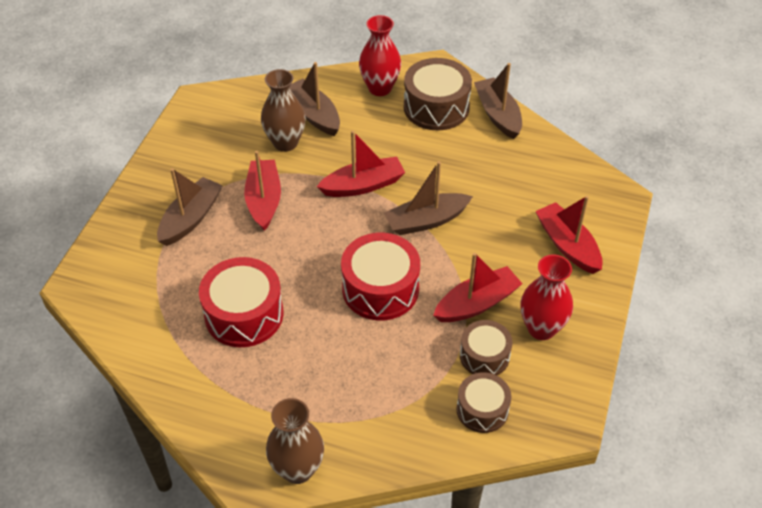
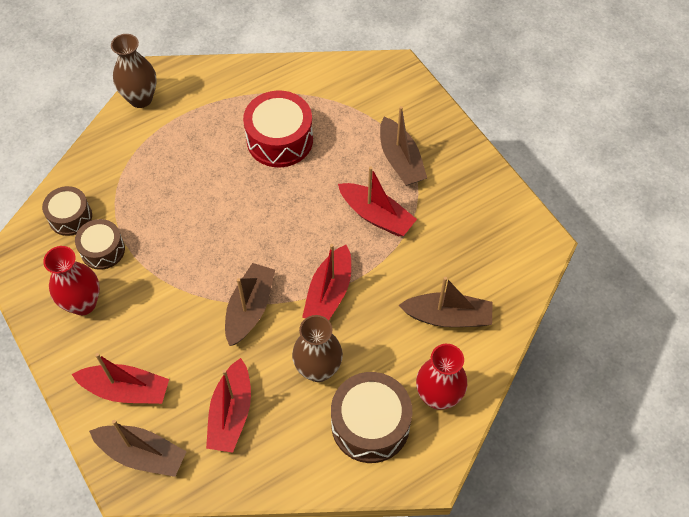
camera: 130 degrees right, 10 degrees up
(285, 143) = (429, 271): brown vase -> brown vase (318, 369)
(380, 289) = (219, 231): red drum -> none
(477, 303) = (145, 280): red boat -> red boat (231, 413)
(497, 114) = (313, 471): brown boat -> brown boat (142, 454)

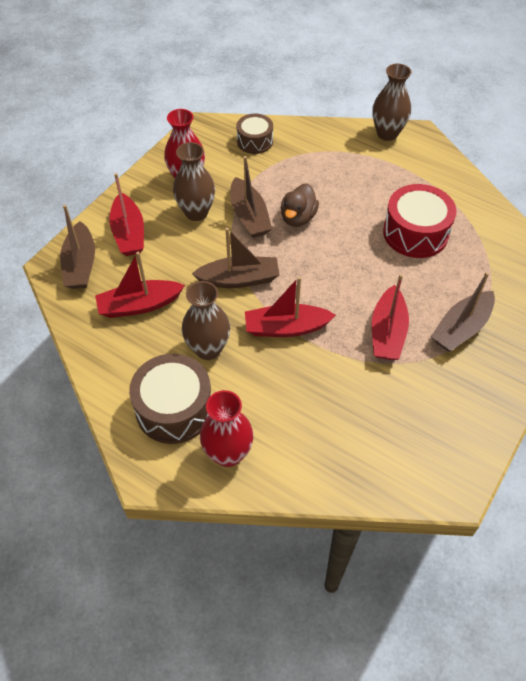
camera: 65 degrees right, 5 degrees down
(102, 250) = (238, 170): brown drum -> none
(137, 313) = (196, 212): none -> brown vase
(202, 225) = (298, 218): none -> brown duck
(448, 317) = (316, 431): brown boat -> brown boat (249, 216)

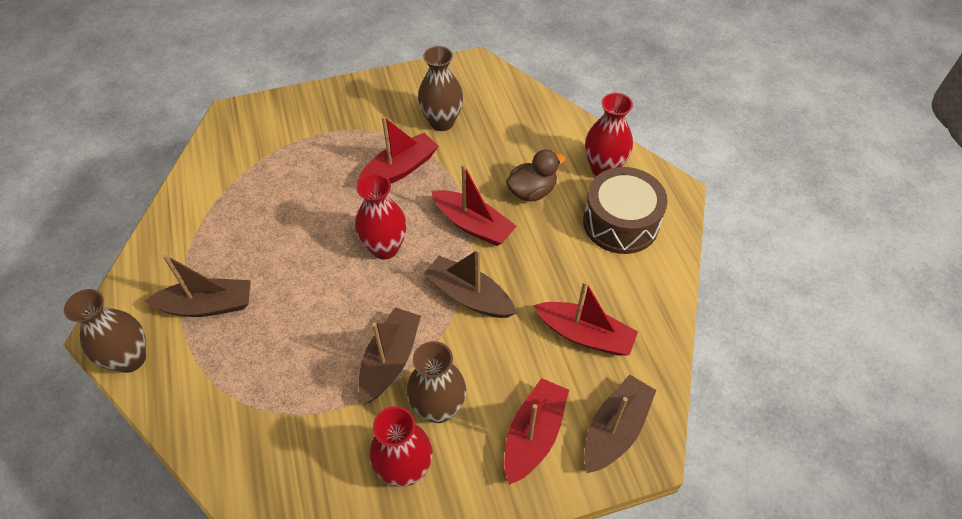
camera: 140 degrees left, 0 degrees up
(208, 349) = (554, 251): brown vase -> brown vase (442, 122)
(255, 141) = (272, 469): brown drum -> none
(298, 218) = (346, 322): brown duck -> brown duck (532, 191)
(327, 271) = (385, 248): none -> red vase
(415, 233) = (268, 229): red drum -> none
(461, 328) = (344, 137): brown boat -> brown boat (207, 305)

